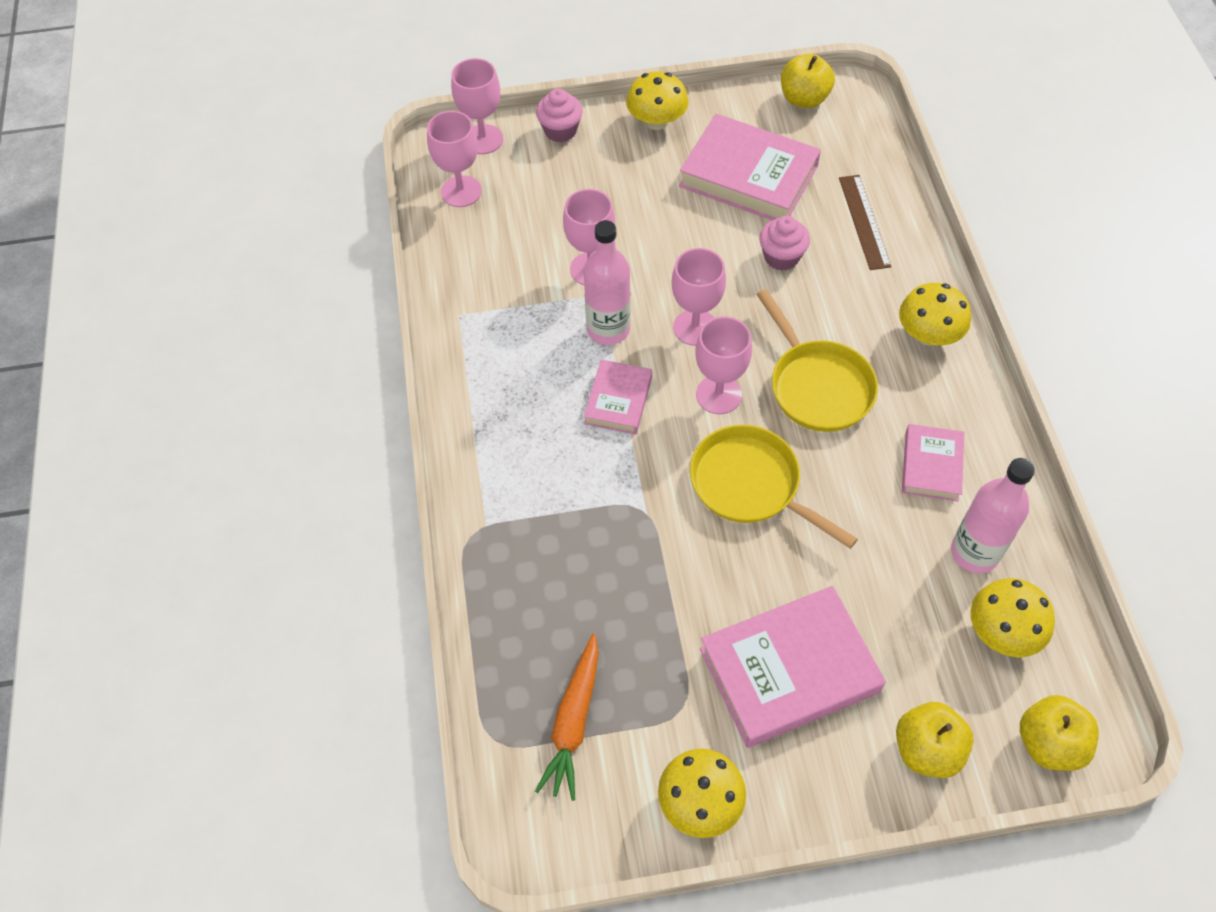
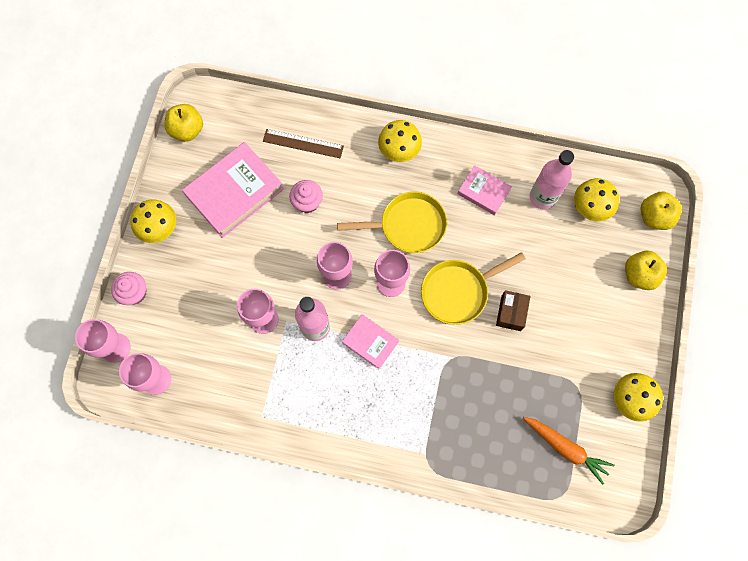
camera: 70 degrees left, 15 degrees up
(755, 569) = (511, 313): none -> brown box
(789, 671) = (575, 322): pink book -> none

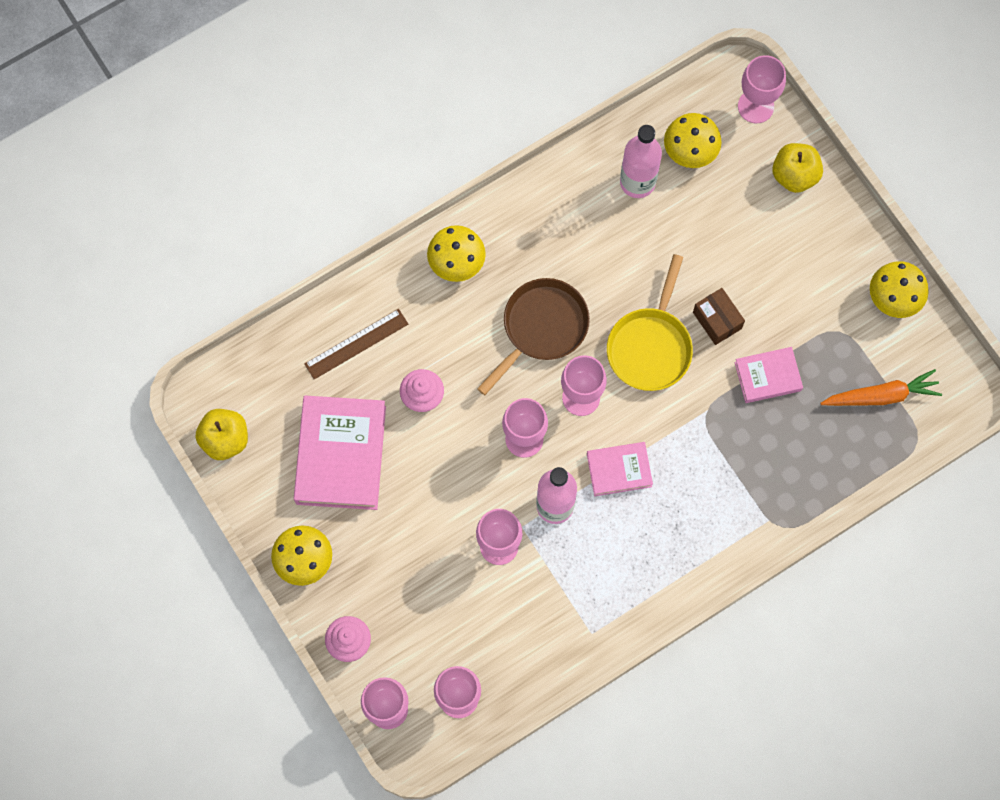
camera: 45 degrees left, 0 degrees up
(408, 226) = (541, 328): yellow pan -> brown pan
(483, 192) = (578, 228): pink book -> pink book (768, 376)
(654, 217) = (755, 106): yellow apple -> pink goblet

